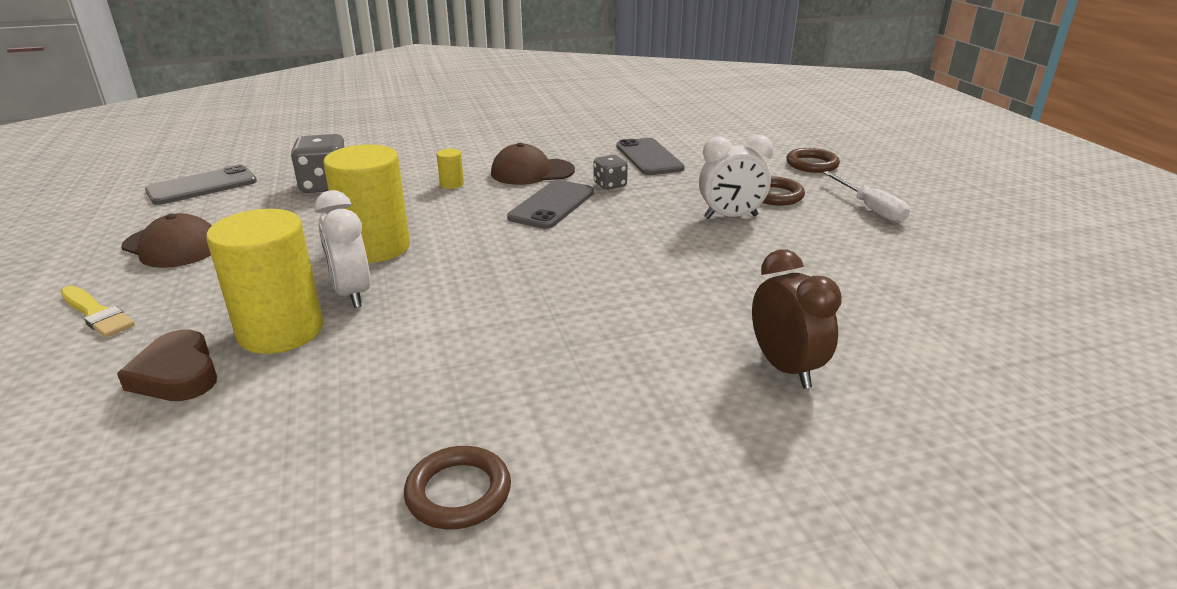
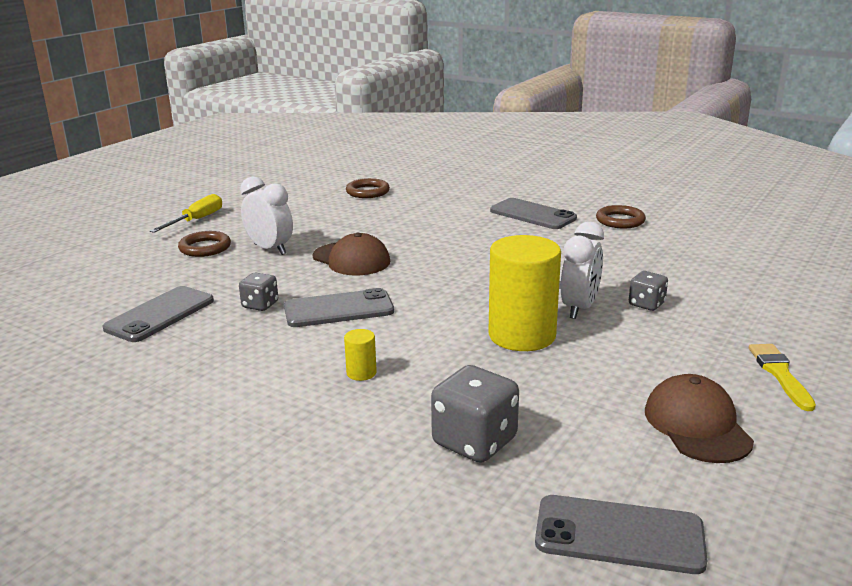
camera: 130 degrees left, 5 degrees down
(177, 374) = (725, 306): brown heart -> none
(281, 331) = (646, 304): yellow cylinder -> grey dice
(532, 172) = (273, 350): brown cap -> brown cap (351, 259)
(609, 419) = (532, 214): none -> grey phone
(785, 368) = (435, 200): brown clock -> none
(812, 164) = (108, 253): brown ring -> brown ring (367, 192)
(870, 209) = (196, 220): white screwdriver -> yellow screwdriver

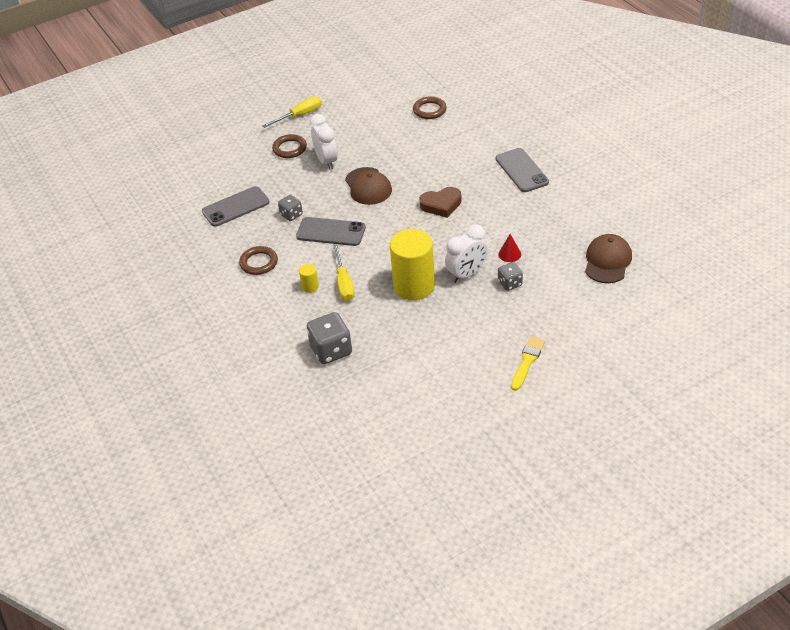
camera: 30 degrees right, 20 degrees up
(412, 356) = (344, 283): none -> yellow screwdriver
(468, 256) = (441, 205): none -> brown heart
(609, 279) = (509, 254): none -> red cone
(619, 535) = (351, 421): grey phone -> none
(620, 221) = (576, 195): brown ring -> brown ring (259, 263)
(697, 425) = (446, 378): brown cap -> brown cap (607, 261)

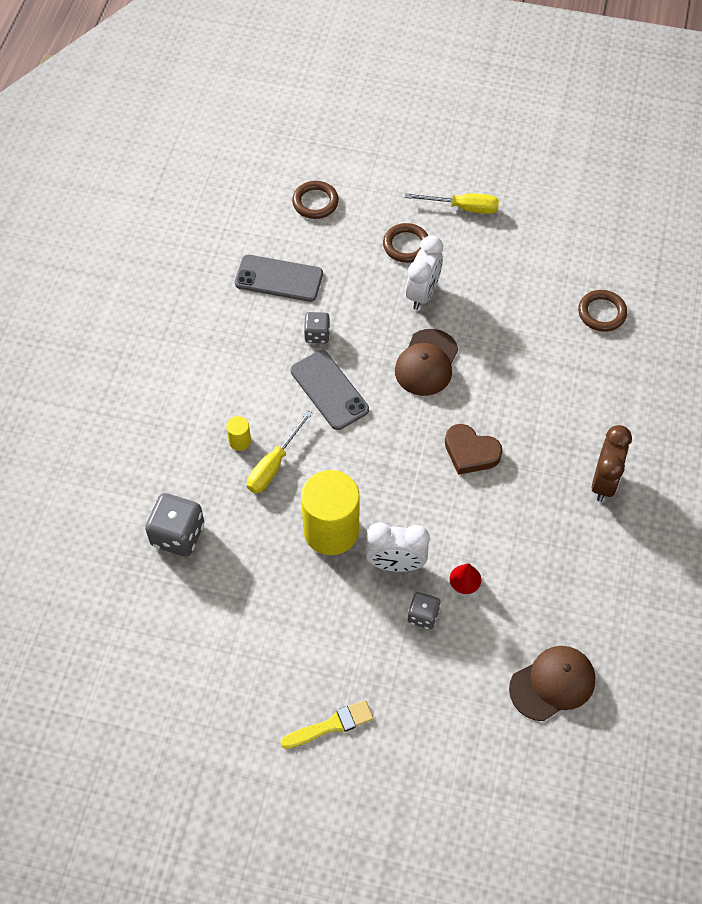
camera: 40 degrees right, 15 degrees up
(259, 263) = (227, 368): brown ring -> brown ring (315, 202)
(522, 170) = (604, 482): grey phone -> brown clock

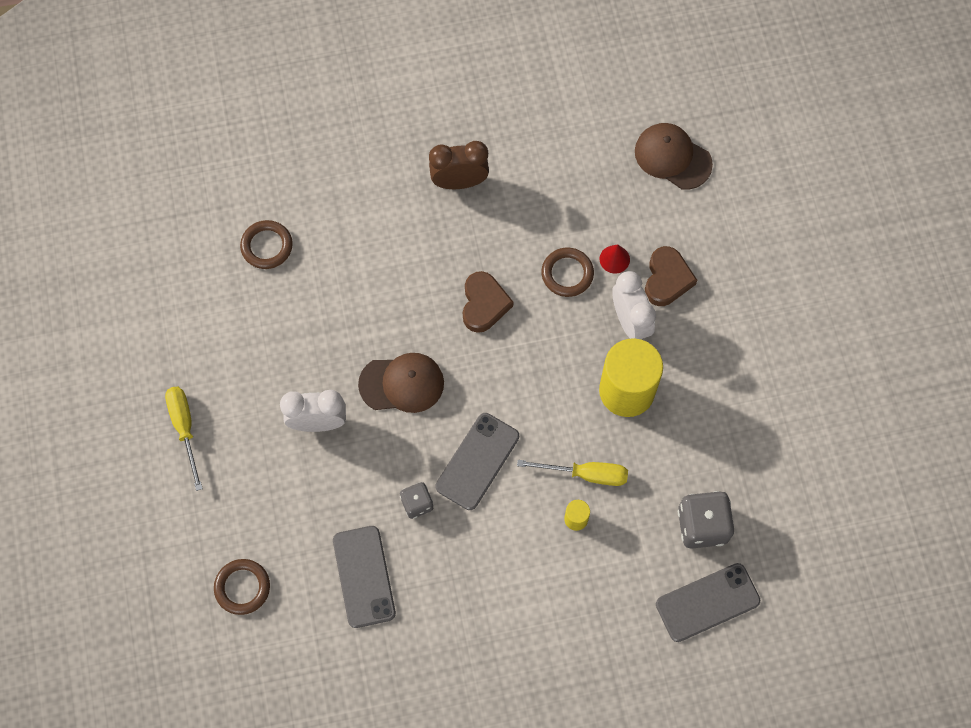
camera: 115 degrees left, 10 degrees up
(112, 508) = (707, 602): none -> grey phone
(331, 725) = (802, 310): yellow brush -> none
(406, 245) = (261, 465): brown ring -> brown ring (567, 274)
(423, 616) = (667, 279): grey dice -> brown heart

